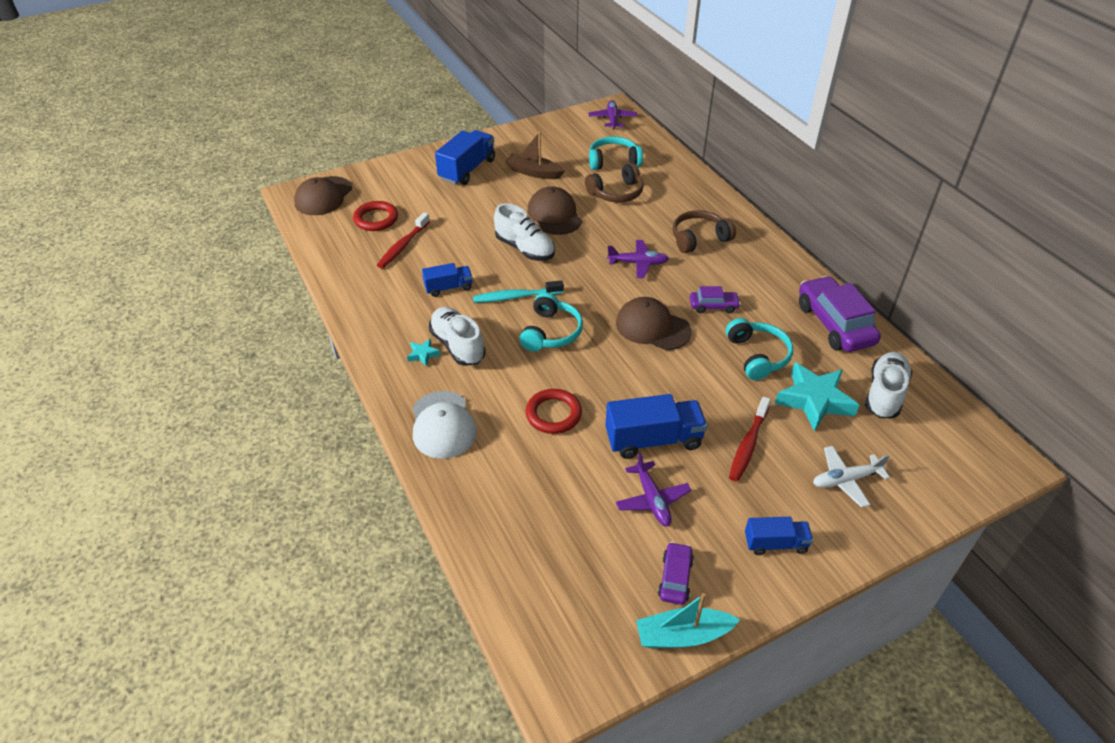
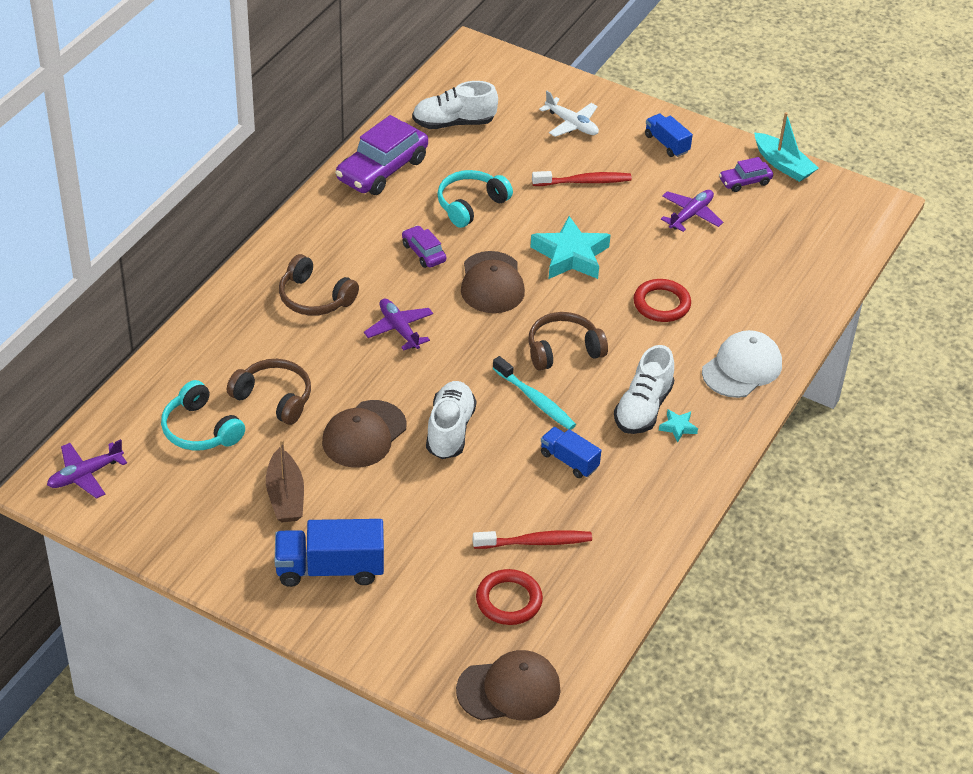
camera: 125 degrees left, 0 degrees up
(551, 332) = (563, 350): turquoise headphones -> brown headphones
(653, 440) = (631, 235): blue truck -> none
(814, 400) = (497, 159): turquoise star -> turquoise star (570, 255)

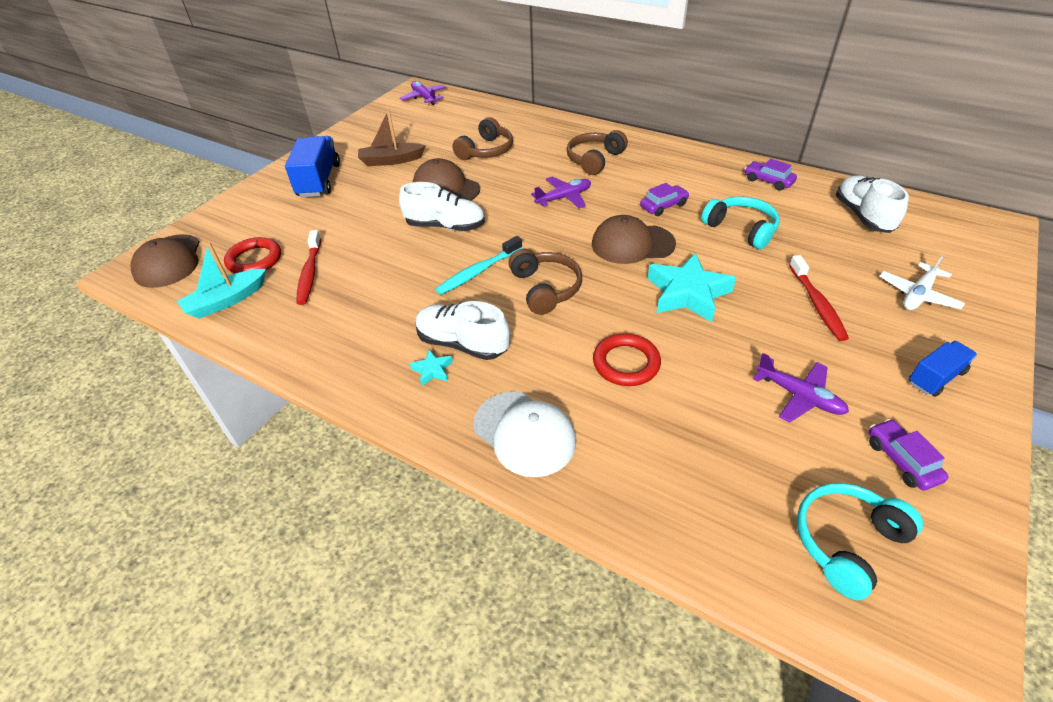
camera: 95 degrees right, 0 degrees up
(200, 430) = (458, 128): turquoise headphones -> turquoise headphones (846, 542)
(382, 170) = (768, 181): purple car -> purple car, size x0.51
(569, 461) = (399, 292): blue truck -> none
(783, 165) = (972, 514): turquoise boat -> turquoise boat (226, 301)

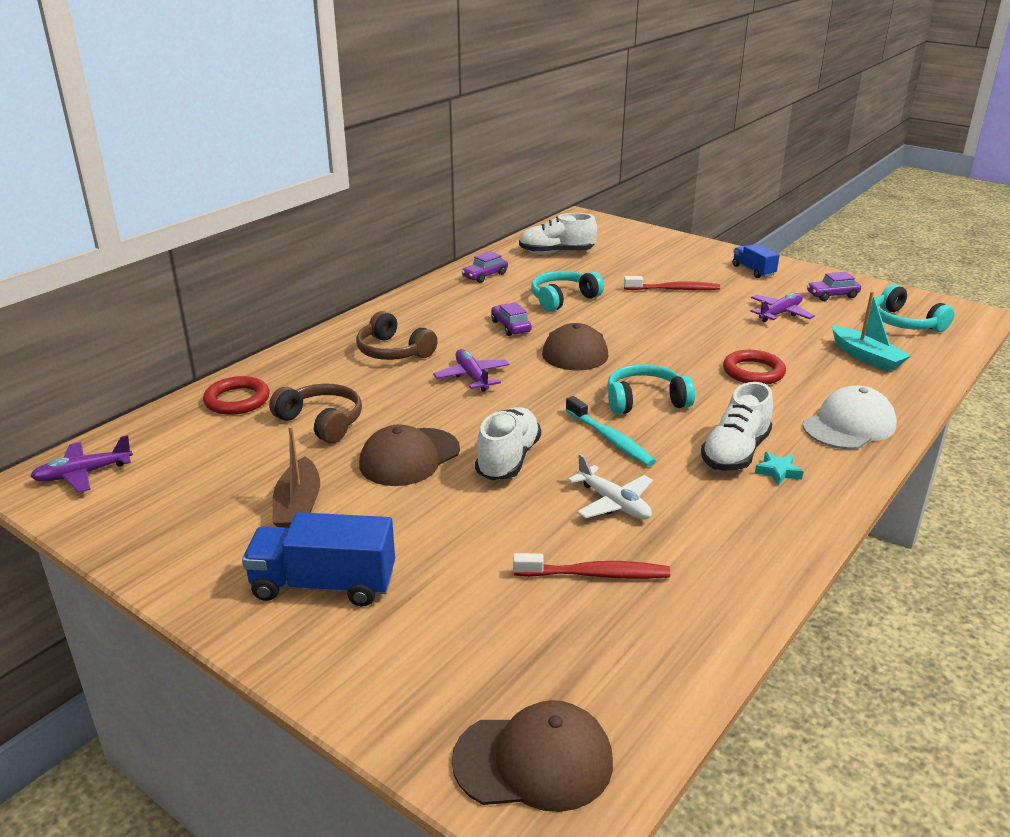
camera: 85 degrees left, 15 degrees down
(226, 301) = (655, 657): turquoise boat -> turquoise boat (866, 357)
(254, 260) = (551, 639): red ring -> red ring (237, 400)
(545, 288) = (645, 401): brown headphones -> turquoise headphones
(687, 293) = (657, 334): turquoise star -> none
(917, 295) = (664, 257): white plane -> white plane (613, 503)

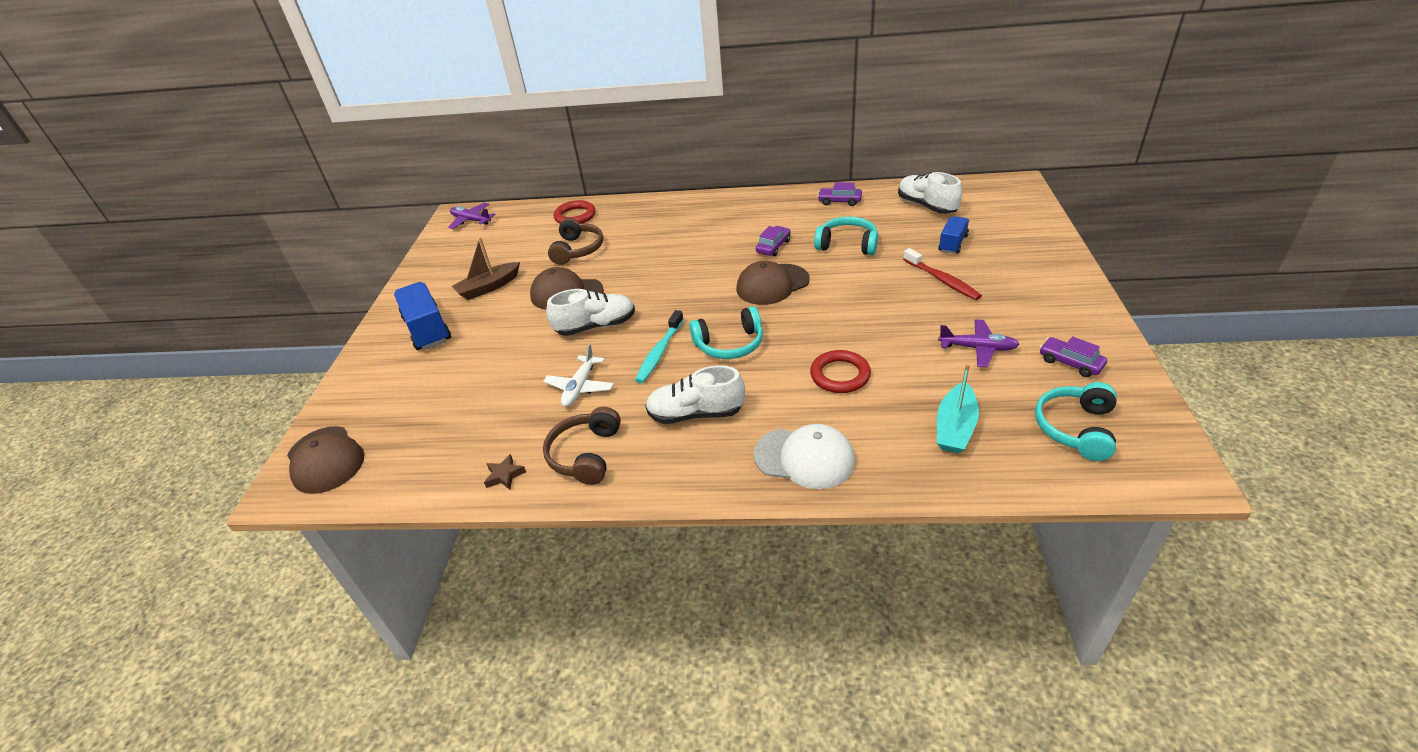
camera: 60 degrees right, 10 degrees up
(393, 351) = (684, 227): brown headphones -> brown headphones (585, 454)
(472, 377) = (684, 267): purple plane -> none
(595, 574) = (496, 413): red toothbrush -> none
(645, 401) = (729, 344): turquoise headphones -> turquoise headphones turned 120 degrees clockwise
(723, 599) = (504, 475): none -> brown star
(753, 270) = (1052, 301): blue truck -> blue truck (952, 243)
(778, 472) = (688, 444): turquoise star -> none

